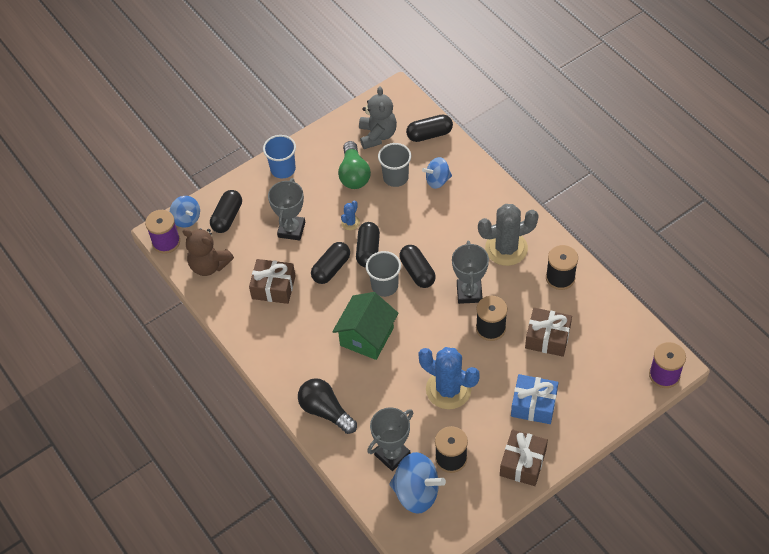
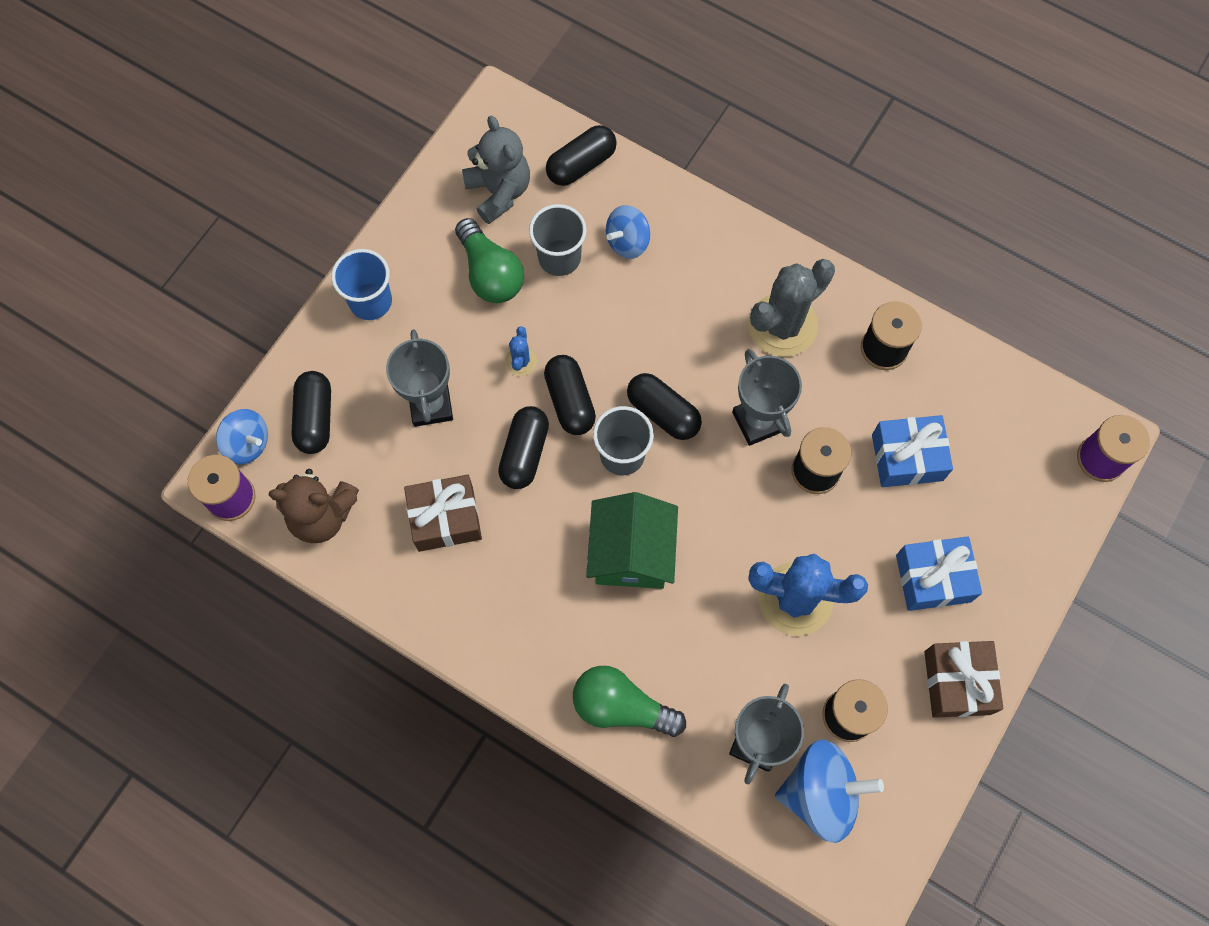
camera: 25 degrees left, 15 degrees up
(325, 411) = (621, 707): black light bulb -> green light bulb
(547, 338) = (907, 457): brown gift -> blue gift

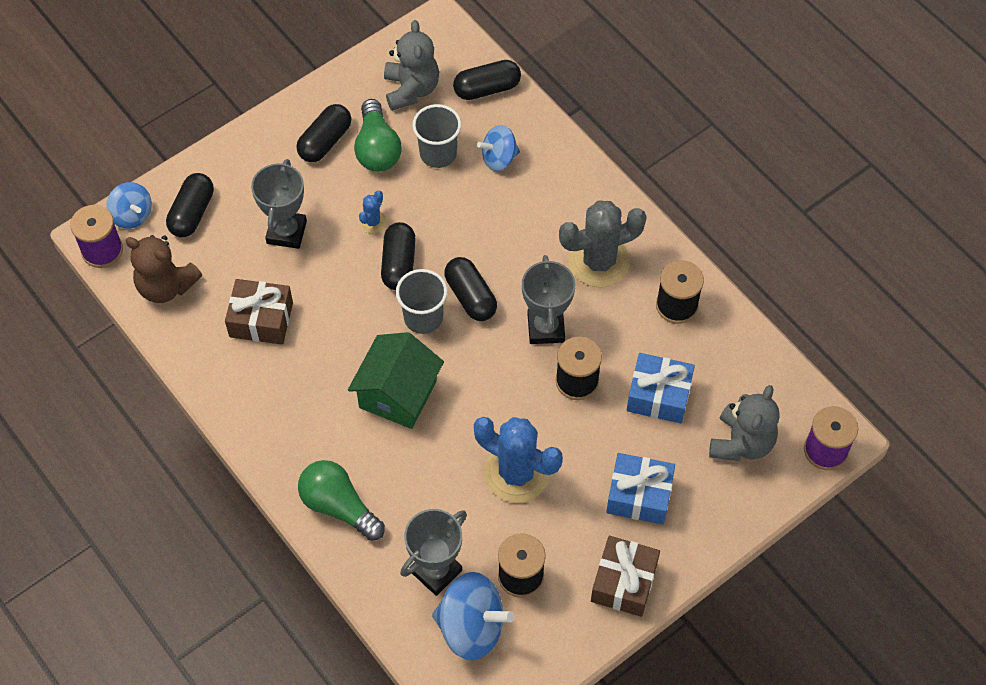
camera: 20 degrees right, 10 degrees down
(370, 301) = (273, 140): blue cup -> none
(524, 453) = (345, 291): black capsule -> black capsule (325, 141)
(1013, 481) = (741, 443): none -> grey teddy bear

